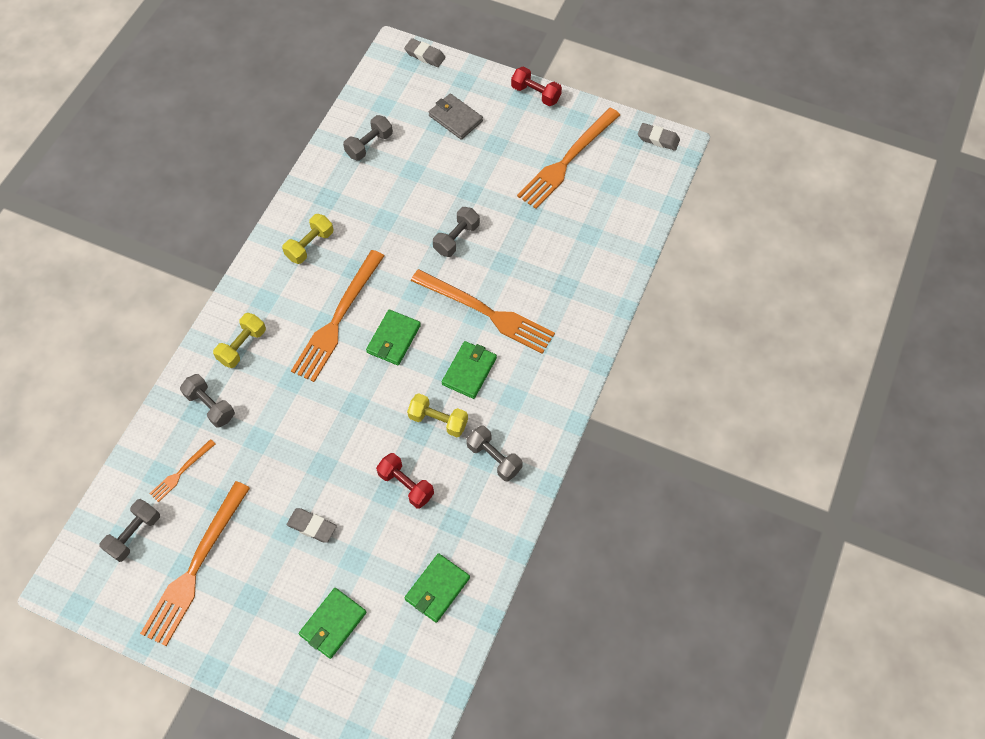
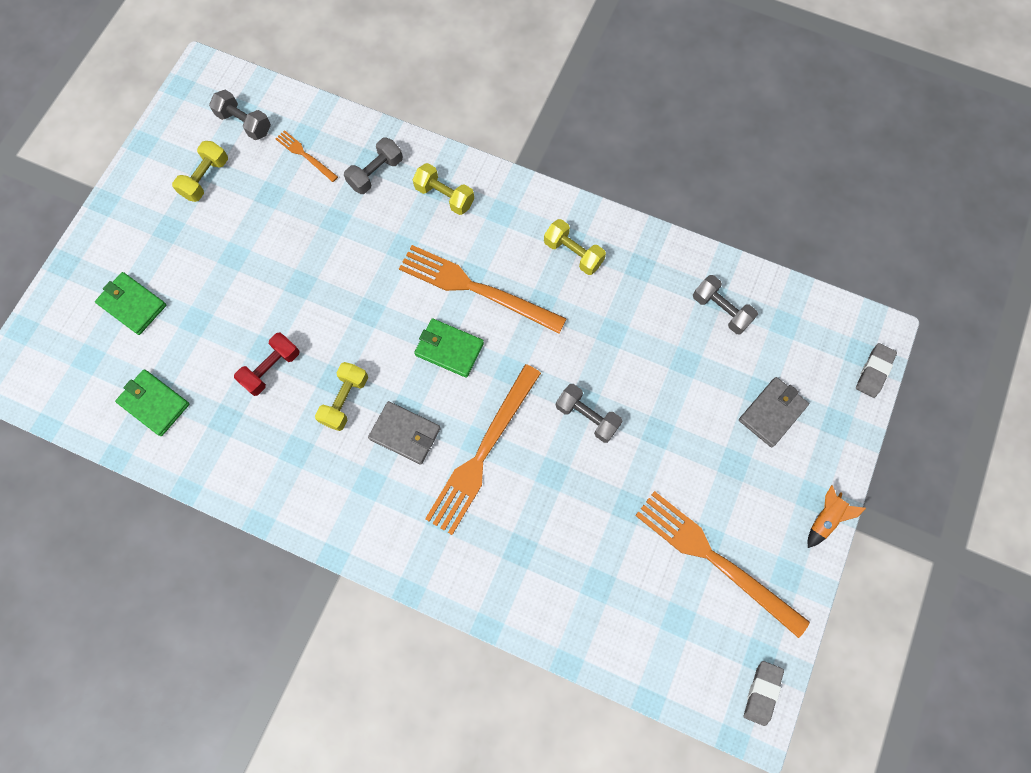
camera: 90 degrees right, 10 degrees up
(196, 567) = (206, 178): orange fork -> yellow dumbbell
(312, 526) = (235, 279): grey eraser -> none
(469, 371) = (405, 433): green wallet -> grey wallet
(494, 458) = (295, 462): grey dumbbell -> none
(535, 94) = (824, 518): red dumbbell -> orange rocket

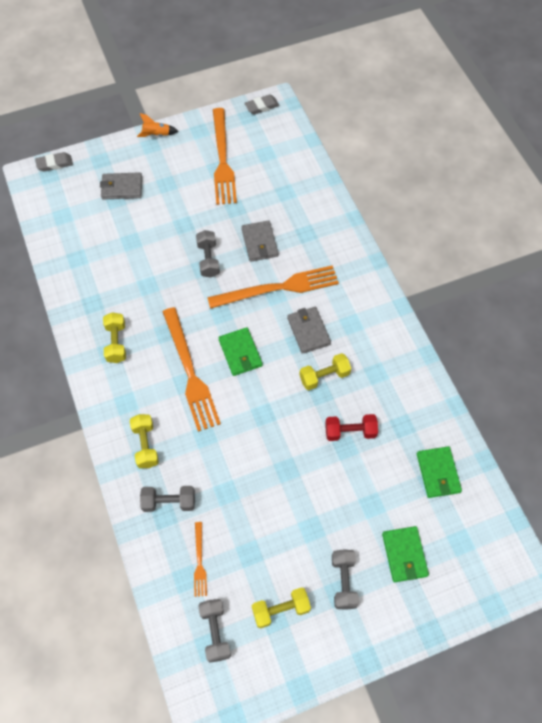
camera: 135 degrees left, 10 degrees down
(557, 488) = (259, 243): none -> grey wallet
(721, 310) = (82, 248): grey dumbbell -> grey dumbbell (343, 581)

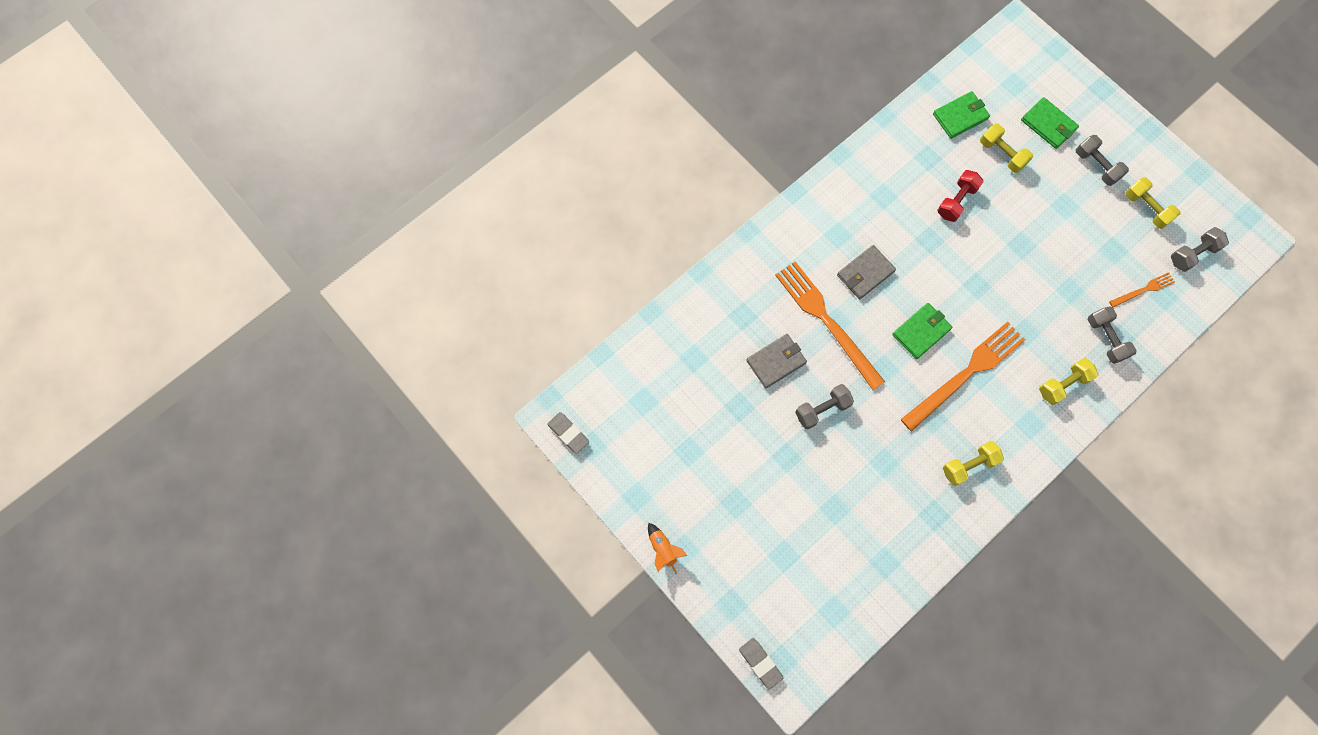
camera: 110 degrees left, 10 degrees up
(122, 188) = (763, 556): grey wallet -> none
(222, 159) = (672, 449): orange fork -> none
(324, 376) = (909, 242): yellow dumbbell -> yellow dumbbell (1002, 154)
(343, 581) = (1096, 166): grey dumbbell -> grey dumbbell turned 75 degrees clockwise
(350, 432) = (956, 201): red dumbbell -> red dumbbell turned 60 degrees clockwise
(404, 555) = (1048, 125): green wallet -> green wallet turned 75 degrees clockwise

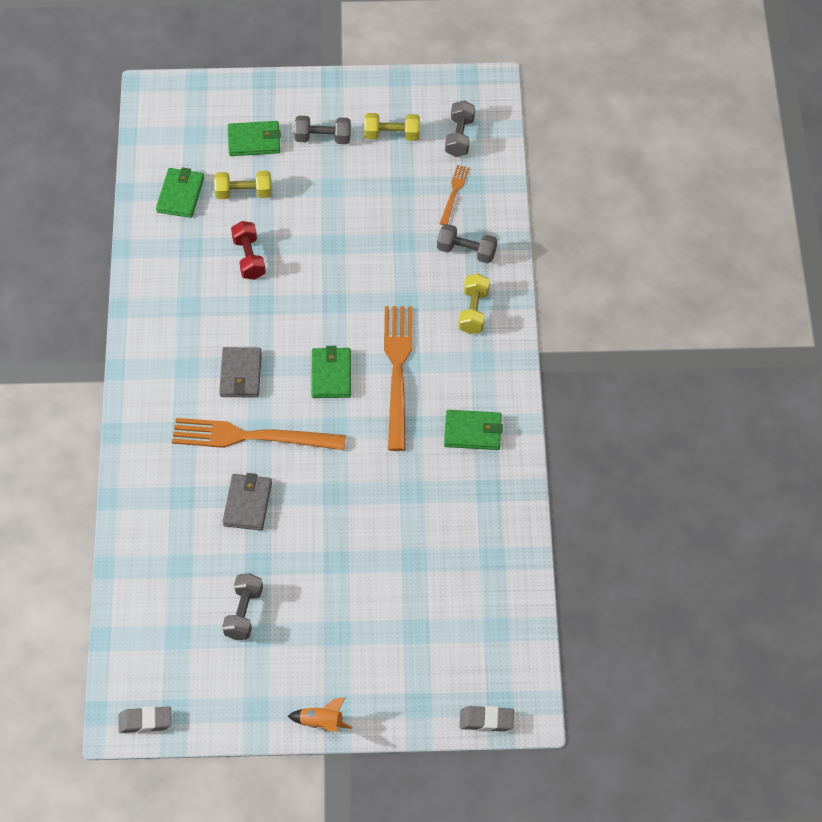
camera: 50 degrees left, 15 degrees down
(822, 409) = (323, 502): grey dumbbell -> grey dumbbell (243, 613)
(969, 465) = (473, 432): yellow dumbbell -> green wallet

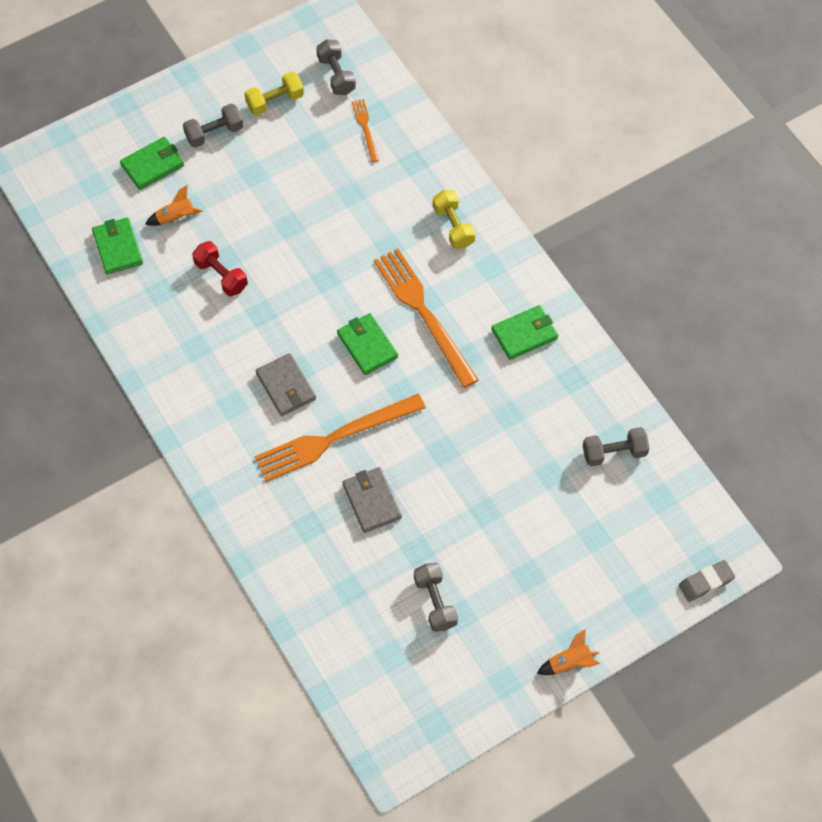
camera: 30 degrees left, 5 degrees up
(145, 721) = (414, 749): grey eraser -> none
(243, 193) = (175, 218): yellow dumbbell -> orange rocket
(466, 251) = (411, 175): grey dumbbell -> grey dumbbell (614, 453)

